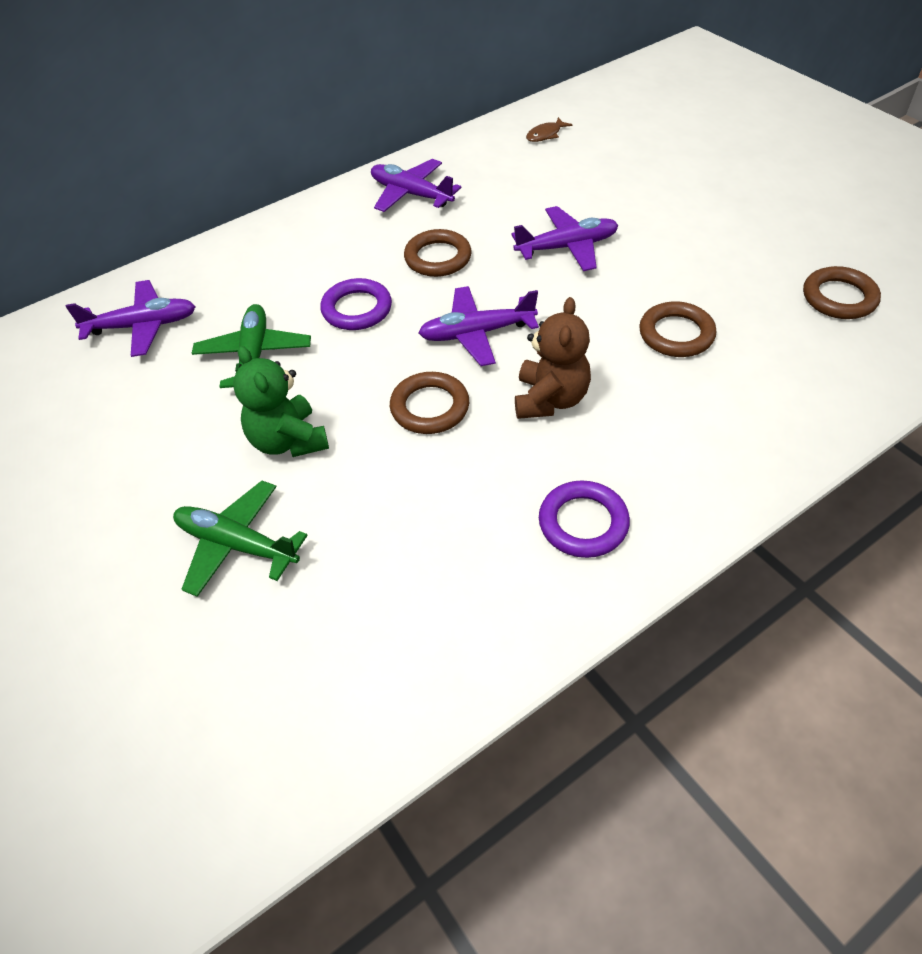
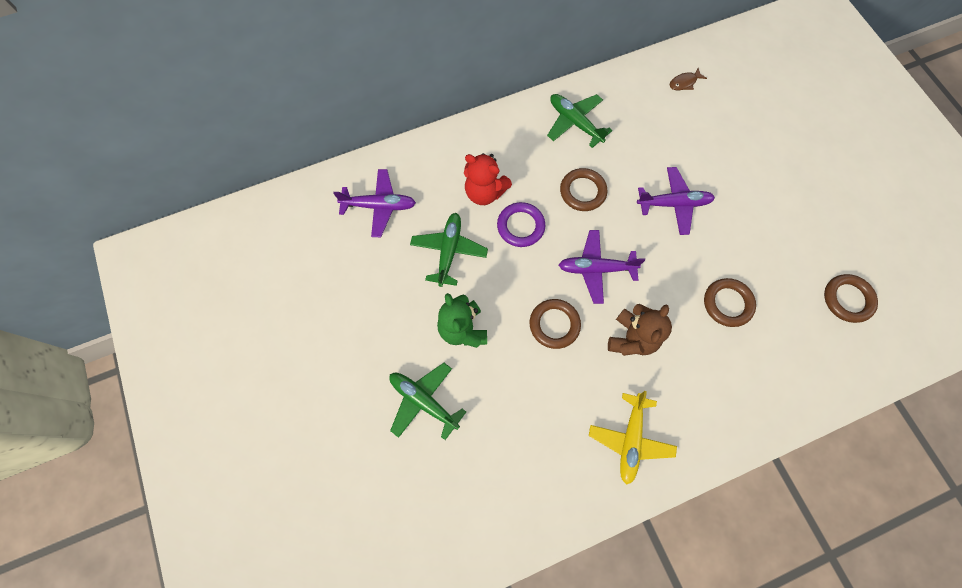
camera: 10 degrees right, 20 degrees up
(298, 283) = (484, 192): none -> red teddy bear
(411, 194) = (575, 123): purple plane -> green plane
(583, 523) = (630, 439): purple ring -> yellow plane

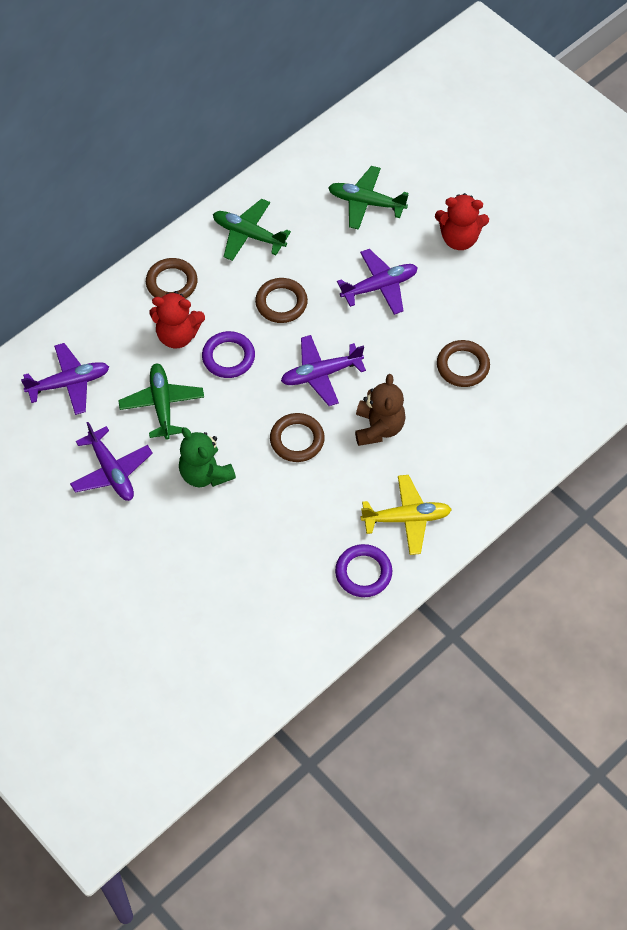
camera: 20 degrees left, 10 degrees down
(384, 298) = (112, 471): none -> purple plane
(423, 401) = (191, 551): green plane -> green plane (366, 203)
(572, 482) = (363, 573): none -> purple ring
(630, 439) = (406, 518): yellow plane -> yellow plane turned 90 degrees counterclockwise
(684, 83) = (352, 158): brown fish -> none
(758, 182) = (459, 238): none -> red teddy bear
(847, 299) = (577, 325): brown ring -> brown ring (171, 283)

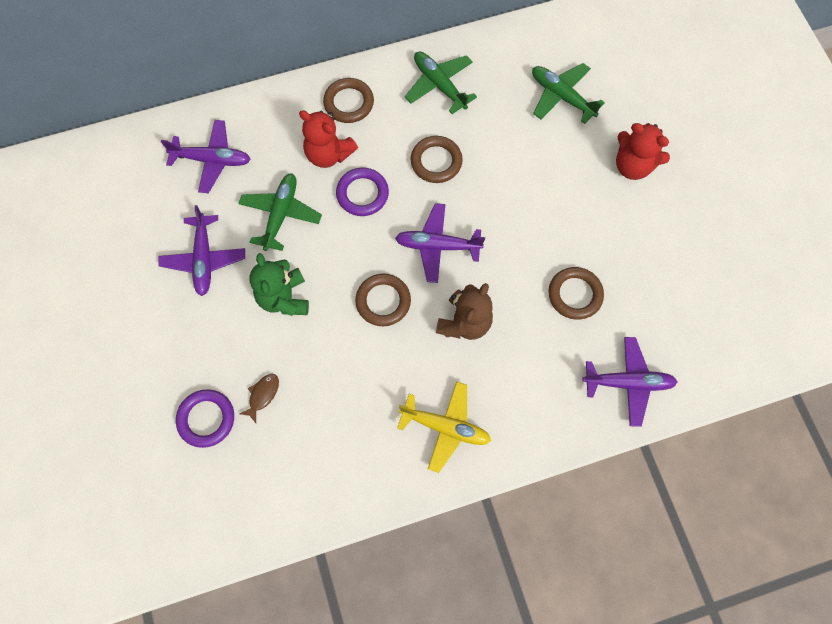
camera: 25 degrees right, 10 degrees up
(231, 561) = (262, 395): none -> brown fish
(363, 573) = (377, 464): purple ring -> purple ring (206, 419)
(379, 286) = (534, 182): purple plane -> purple plane (628, 382)

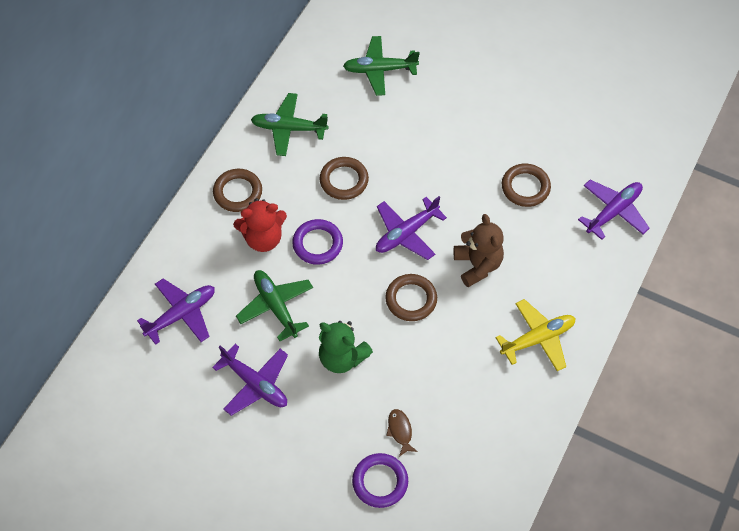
camera: 45 degrees left, 10 degrees down
(632, 166) = (473, 77): red teddy bear -> none

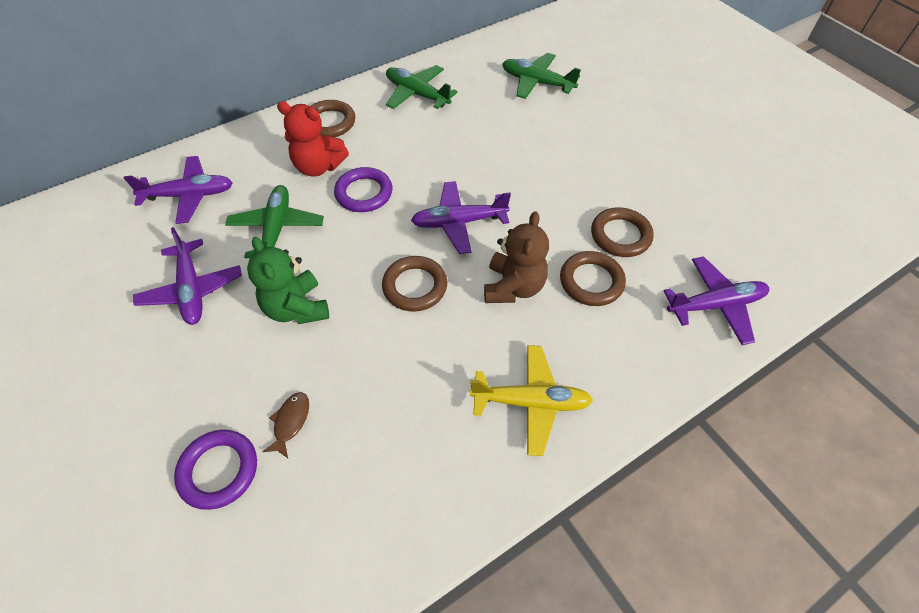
camera: 30 degrees right, 5 degrees down
(344, 180) = (433, 152): brown ring -> brown ring (591, 281)

